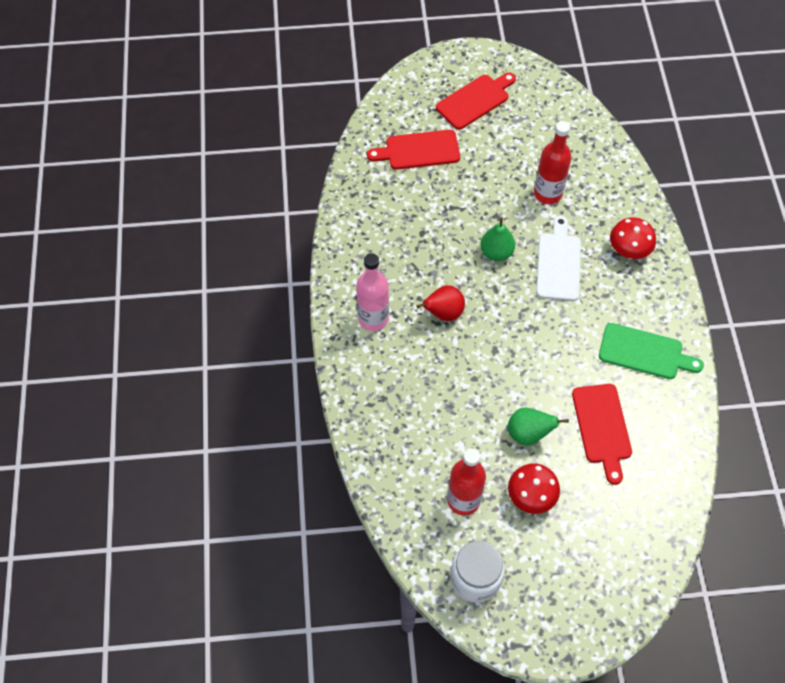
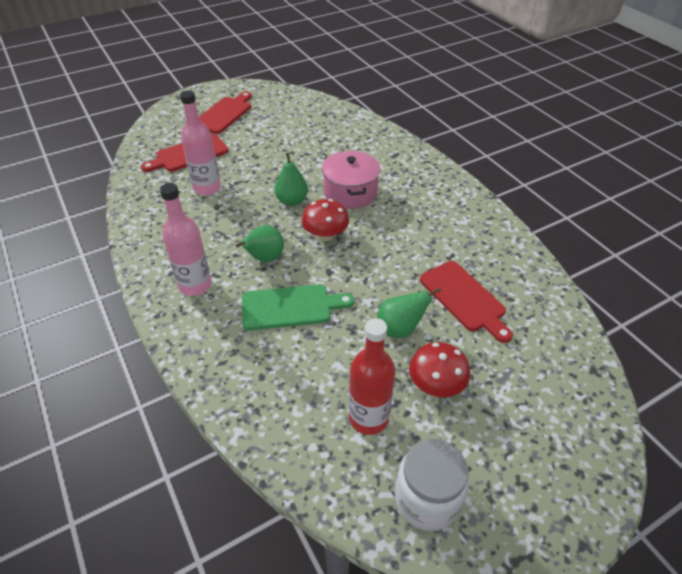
camera: 25 degrees left, 15 degrees down
(421, 205) = (207, 188): none -> pink bottle
(443, 313) = (264, 258): red pear -> green pear
(547, 194) = (315, 152): red bottle -> none
(558, 263) = (350, 192): white cutting board -> pink pot
(629, 249) = (402, 168): red mushroom -> red mushroom (325, 235)
(645, 352) = (462, 230): green cutting board -> green cutting board (291, 307)

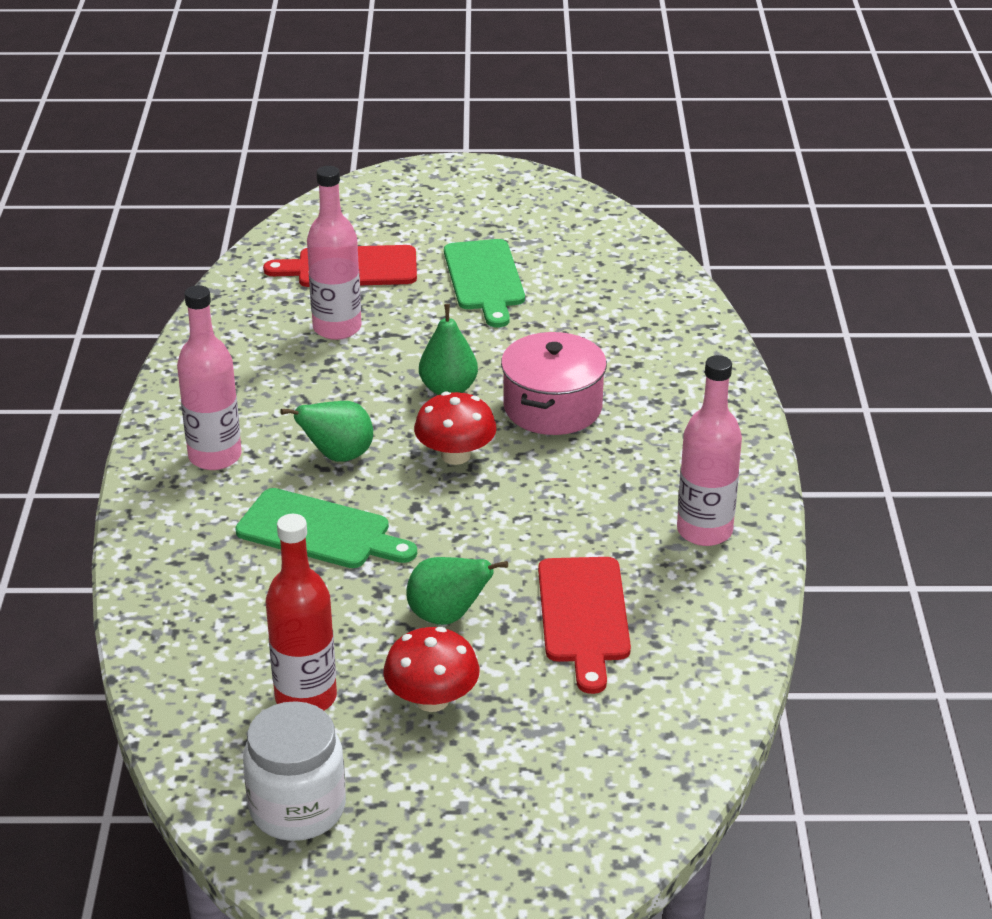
camera: 30 degrees right, 10 degrees down
(224, 114) = (459, 218): red cutting board -> none
(262, 139) = (485, 279): none -> green cutting board
(475, 229) = (704, 531): none -> pink bottle

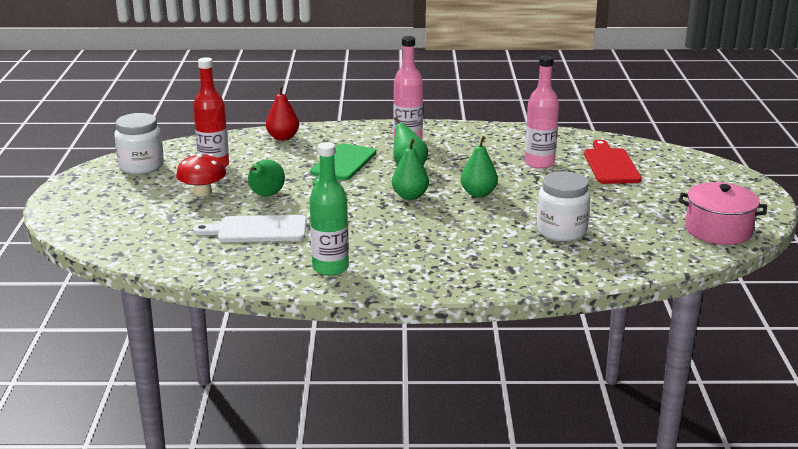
camera: 90 degrees right, 10 degrees down
(177, 612) = (283, 138): none -> red pear
(455, 455) = (410, 196): red mushroom -> green pear
(485, 279) = (612, 203): green cutting board -> none
(552, 407) = (463, 224): pink pot -> pink pot (718, 230)
(572, 326) = (561, 231): none -> white jar
(584, 616) = (257, 230): red cutting board -> white cutting board
(704, 531) = (330, 268): pink bottle -> green bottle

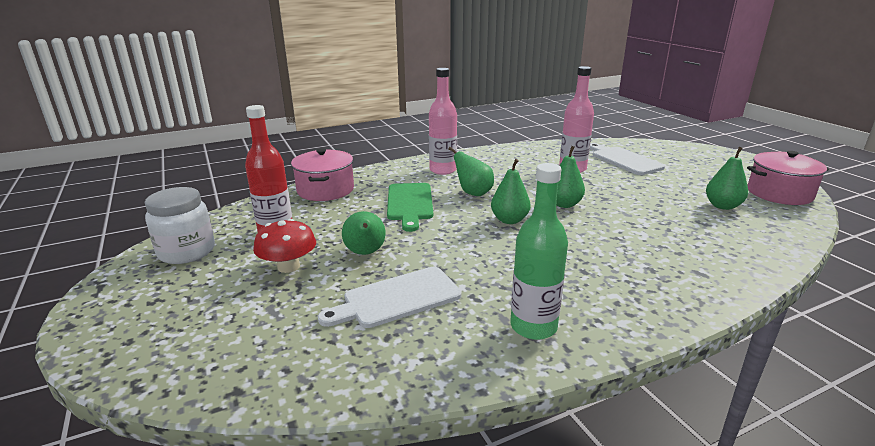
camera: 25 degrees left, 0 degrees up
(283, 138) = (325, 190): red pear -> pink pot
(561, 231) = (679, 222): white jar -> none
(610, 165) = (624, 160): red cutting board -> white cutting board
(632, 228) = (722, 206): none -> green pear

